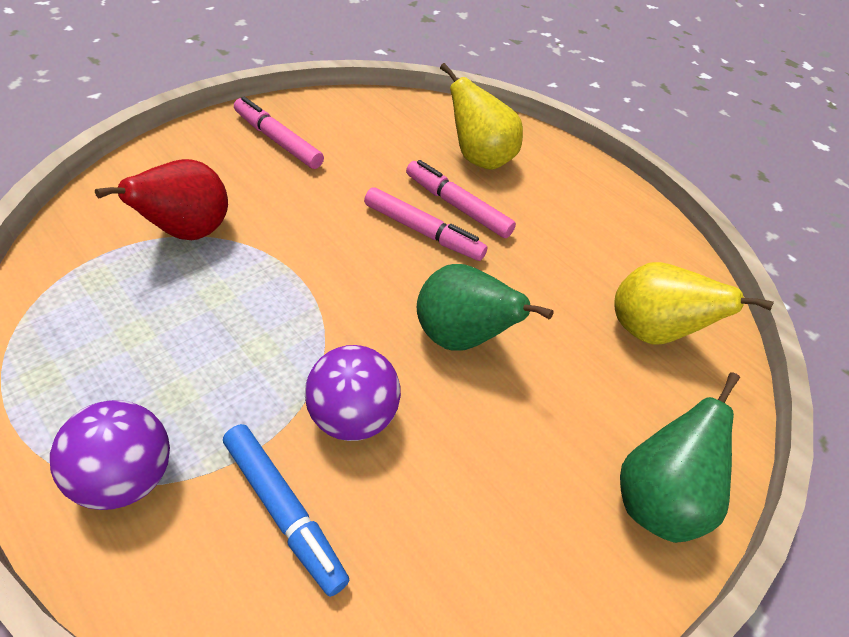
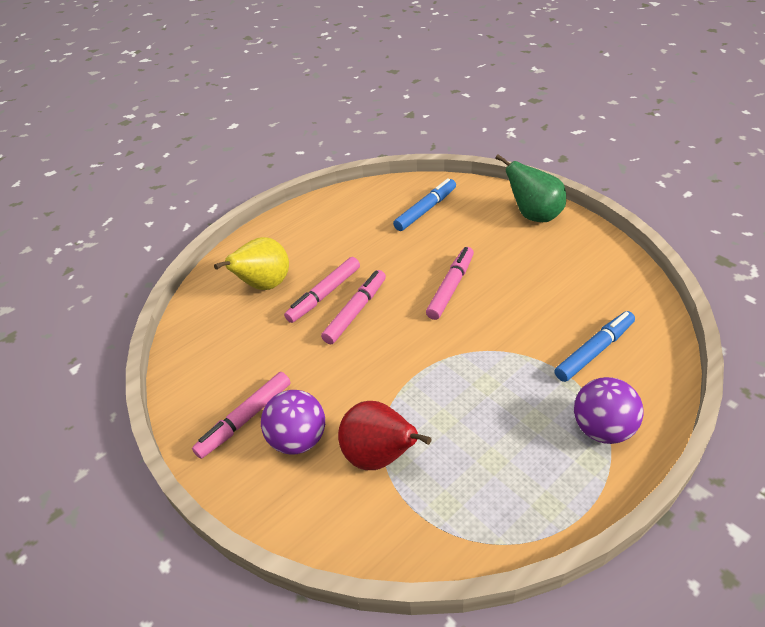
camera: 80 degrees left, 5 degrees down
(352, 416) = (524, 330): purple ball -> purple ball (298, 439)
(460, 337) = (451, 287): green pear -> pink marker
(650, 331) = (426, 210): yellow pear -> blue marker

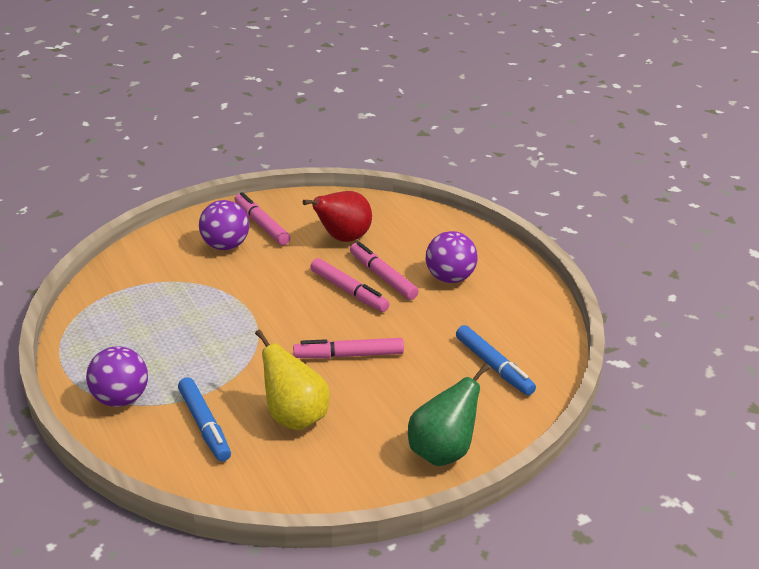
camera: 100 degrees right, 10 degrees down
(264, 285) = (415, 245): yellow pear -> yellow pear (295, 417)
(313, 253) = (450, 278): none -> purple ball
(379, 456) = (183, 279): red pear -> red pear (343, 238)
(451, 287) = (349, 355): pink marker -> pink marker turned 135 degrees clockwise

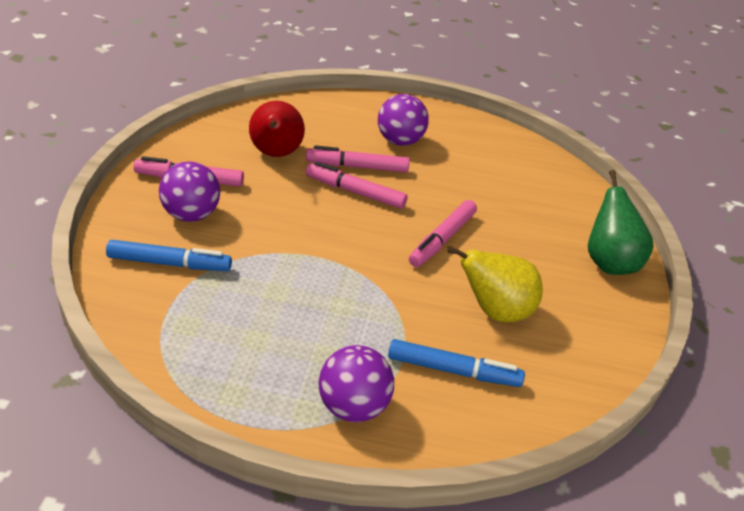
camera: 55 degrees left, 5 degrees up
(349, 291) = (355, 192): pink marker -> pink marker turned 150 degrees counterclockwise
(494, 366) = (531, 185): blue marker -> blue marker (169, 263)

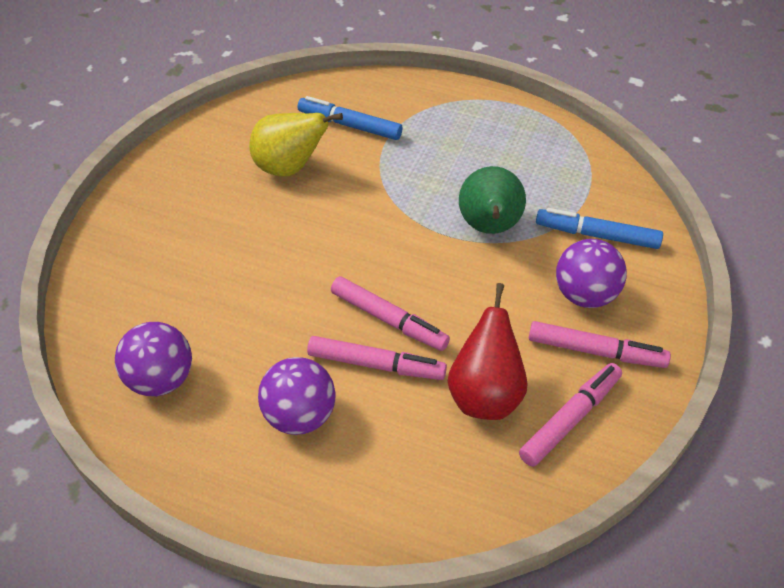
camera: 165 degrees left, 10 degrees up
(353, 407) = (436, 108): purple ball -> purple ball (161, 379)
(442, 239) = (307, 246): pink marker -> pink marker (570, 419)
(609, 263) = (140, 209): green pear -> green pear (489, 227)

